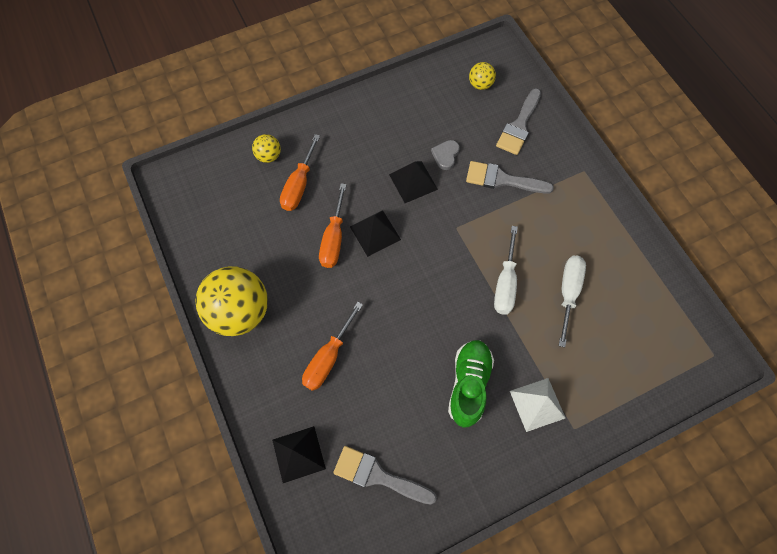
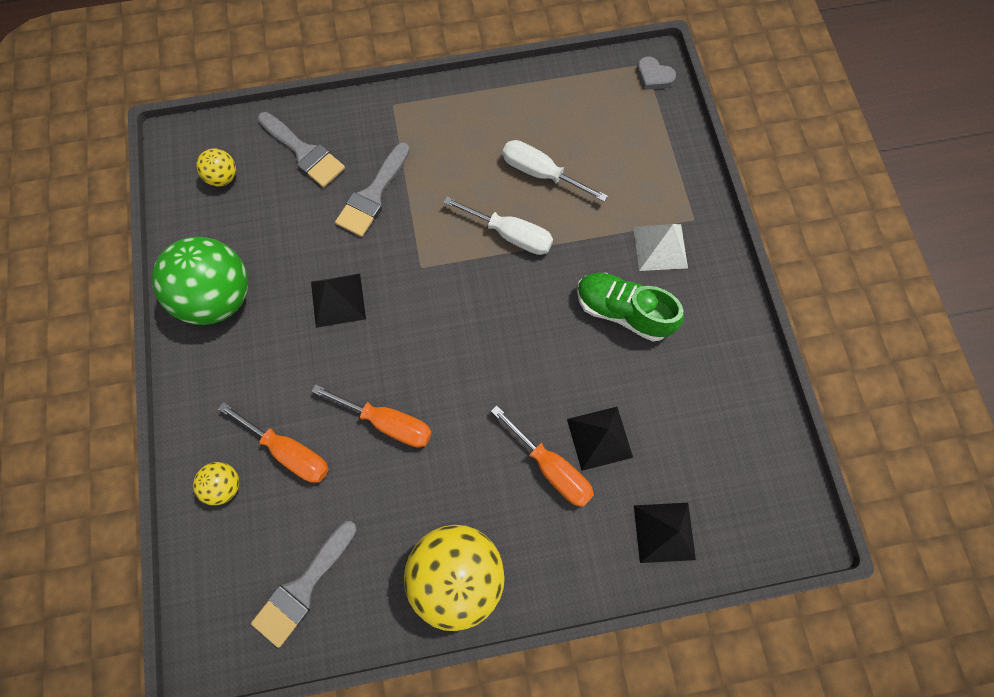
camera: 75 degrees left, 5 degrees up
(375, 233) = (396, 367): black pyramid -> black pyramid (599, 438)
(378, 476) = (706, 442): grey brush -> grey brush (303, 587)
(392, 111) = (219, 297): none -> green ball
(445, 155) = (314, 250): grey heart -> grey heart (653, 76)

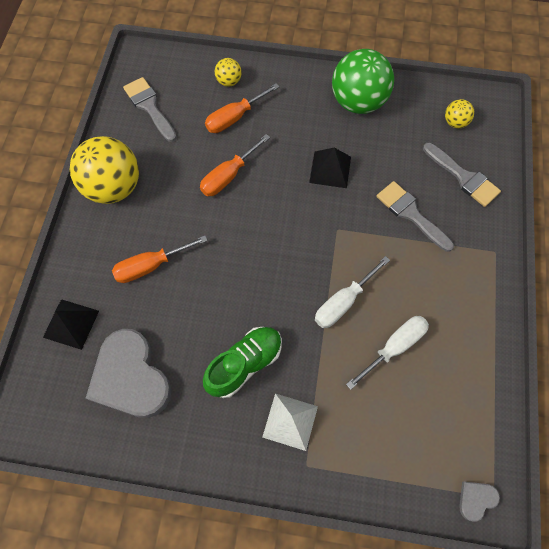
camera: 110 degrees right, 5 degrees down
(304, 152) = (463, 177): grey brush -> grey brush turned 105 degrees counterclockwise
(599, 438) = (155, 306): black pyramid -> none
(692, 428) = (131, 377): none -> grey heart

